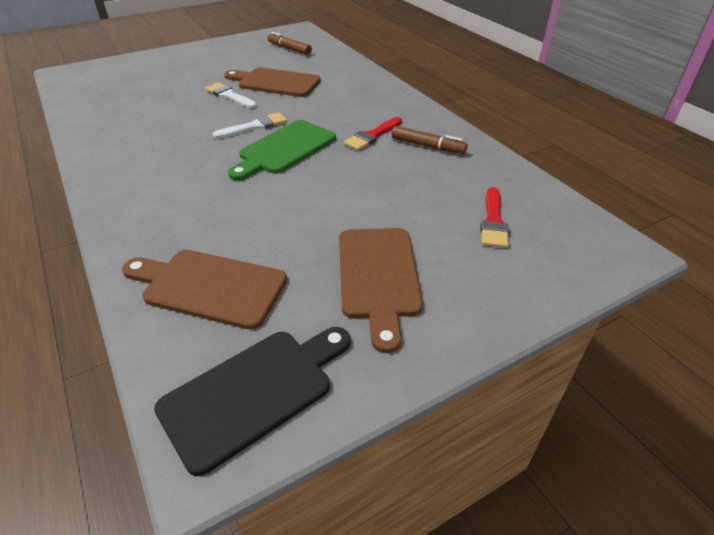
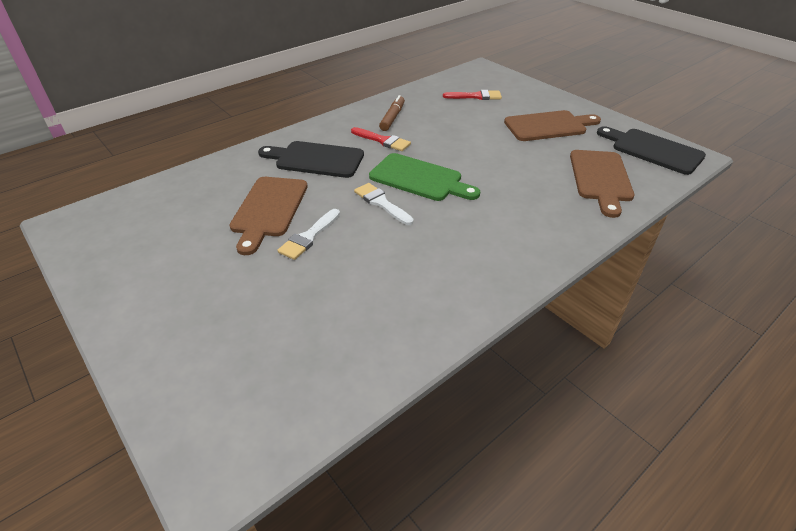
camera: 100 degrees left, 0 degrees up
(289, 49) = (150, 218): brown marker -> none
(345, 101) = (316, 159): none -> black cutting board

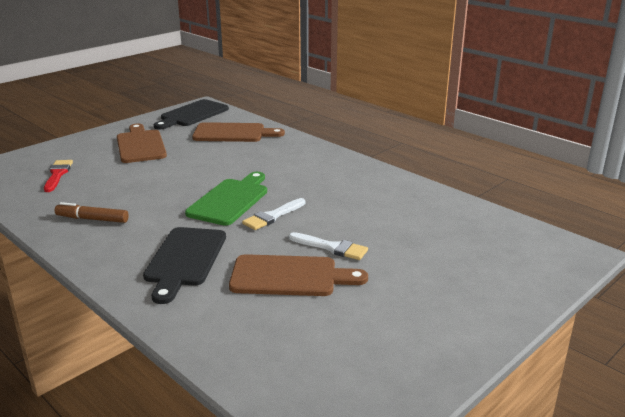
camera: 95 degrees left, 15 degrees down
(383, 140) = (148, 222): red brush -> none

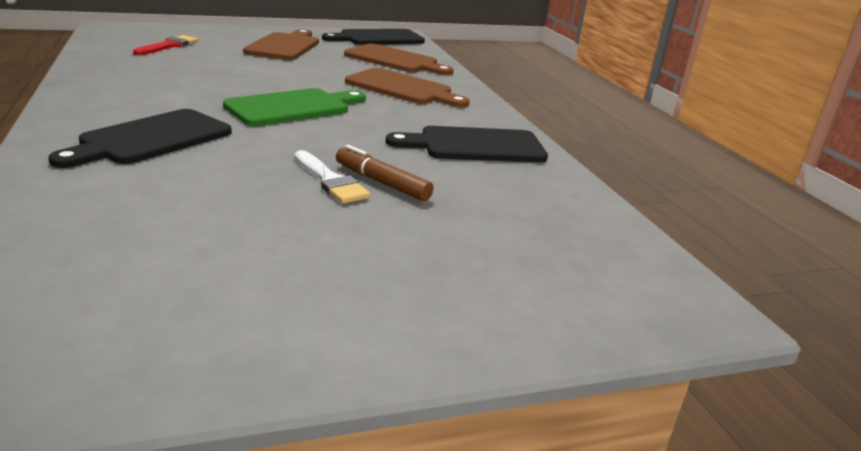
camera: 25 degrees right, 0 degrees up
(92, 219) = (132, 83): brown marker -> brown marker (382, 182)
(272, 216) = (313, 133): white brush -> none
(289, 276) = (231, 190): brown cutting board -> brown cutting board (403, 88)
(372, 190) = (475, 146): none -> black cutting board

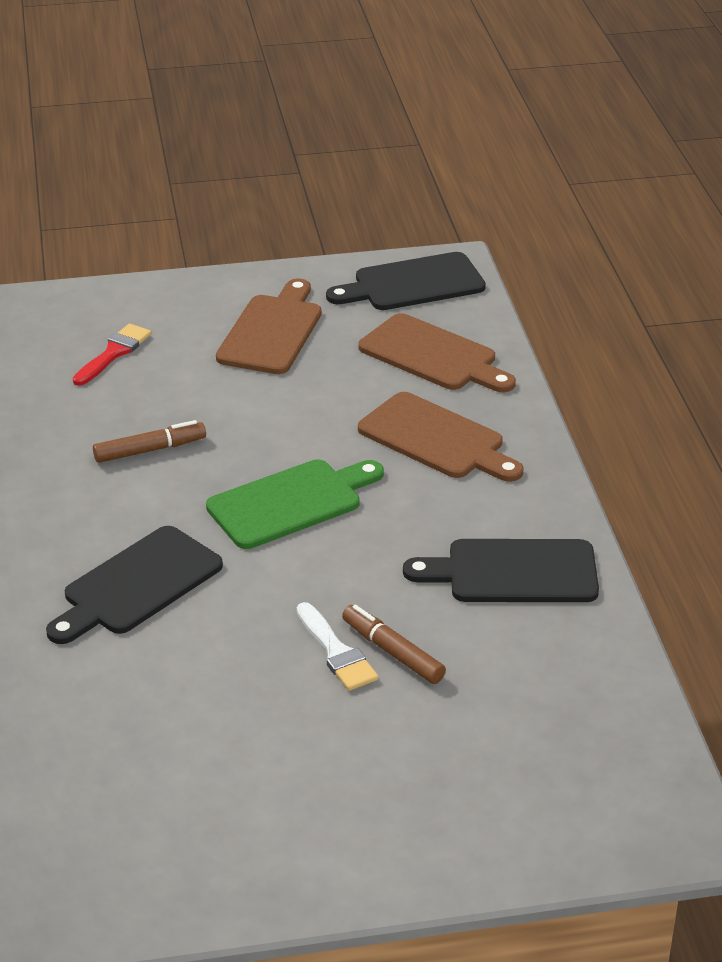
camera: 10 degrees right, 10 degrees up
(184, 81) = (150, 450): none -> brown marker

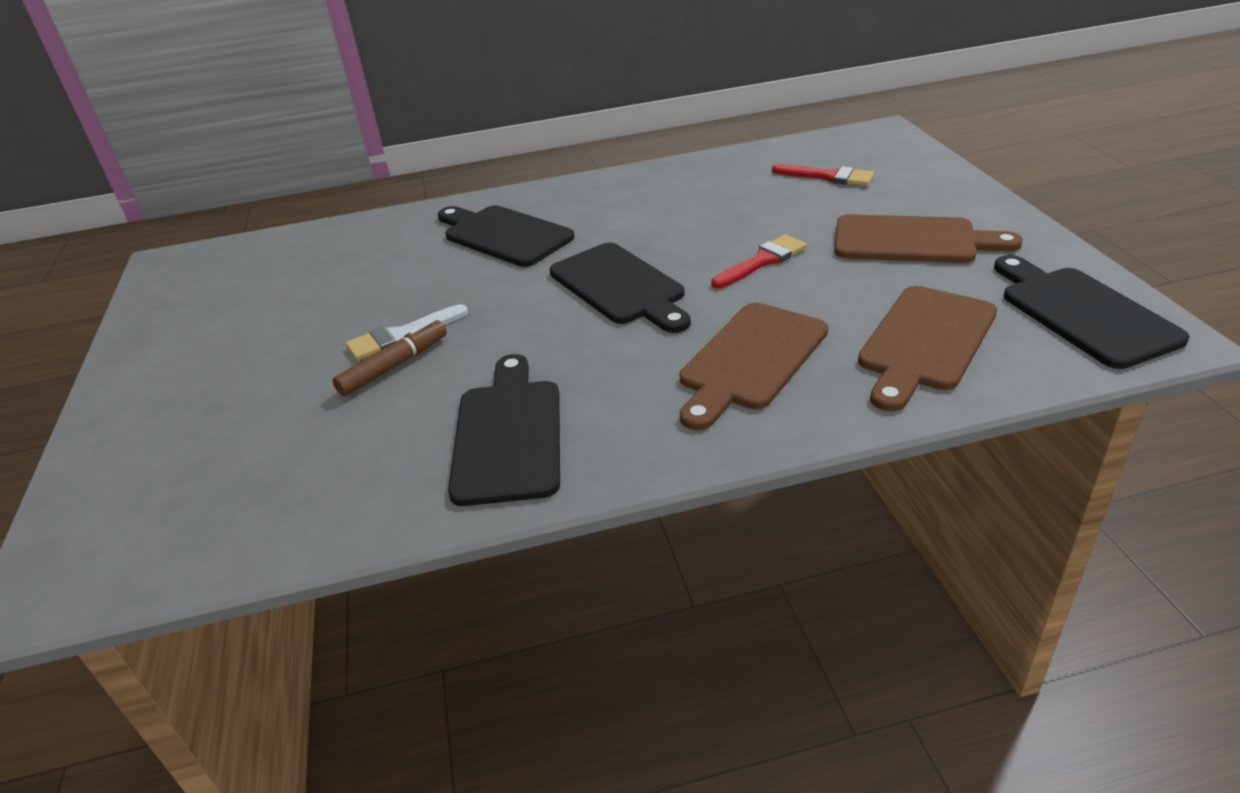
camera: 90 degrees right, 0 degrees up
(150, 450) = (687, 213): brown marker -> none
(275, 414) = (762, 261): none -> red brush
(290, 502) = (620, 286): green cutting board -> black cutting board

